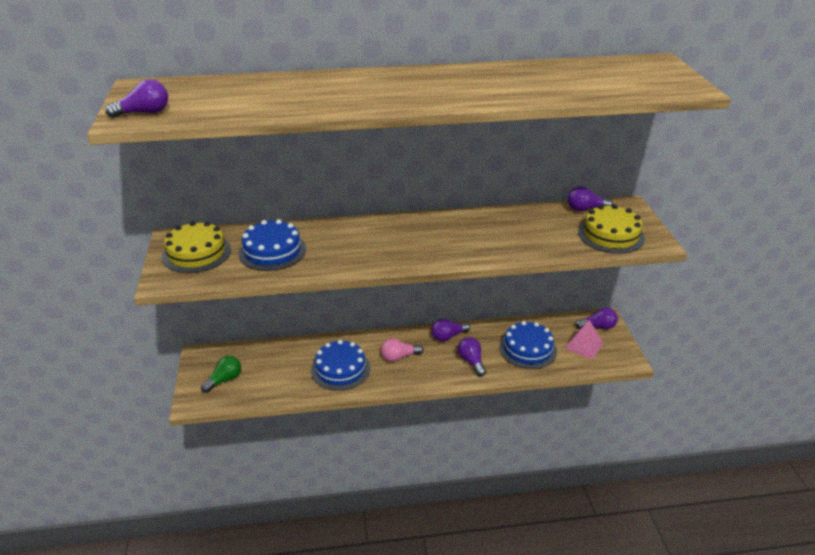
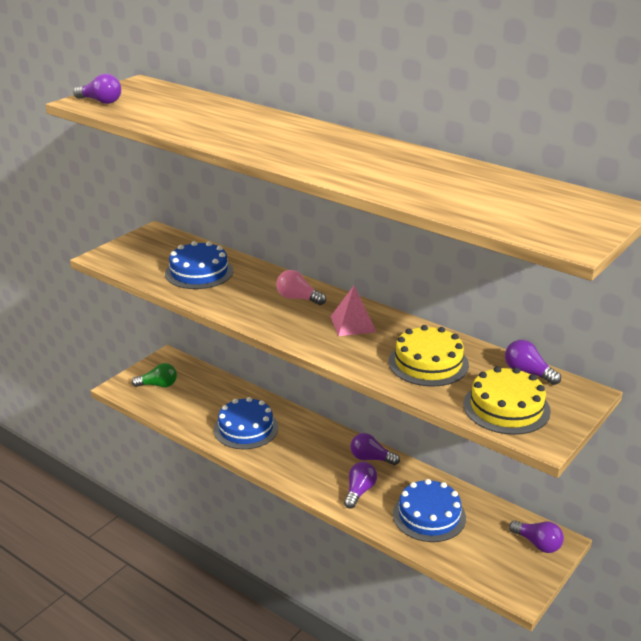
camera: 45 degrees right, 5 degrees down
(196, 253) = (151, 249): yellow cake -> yellow cake (428, 363)
(399, 357) = (304, 448): pink light bulb -> pink light bulb (298, 298)
(584, 345) = (493, 549): pink pyramid -> pink pyramid (353, 324)

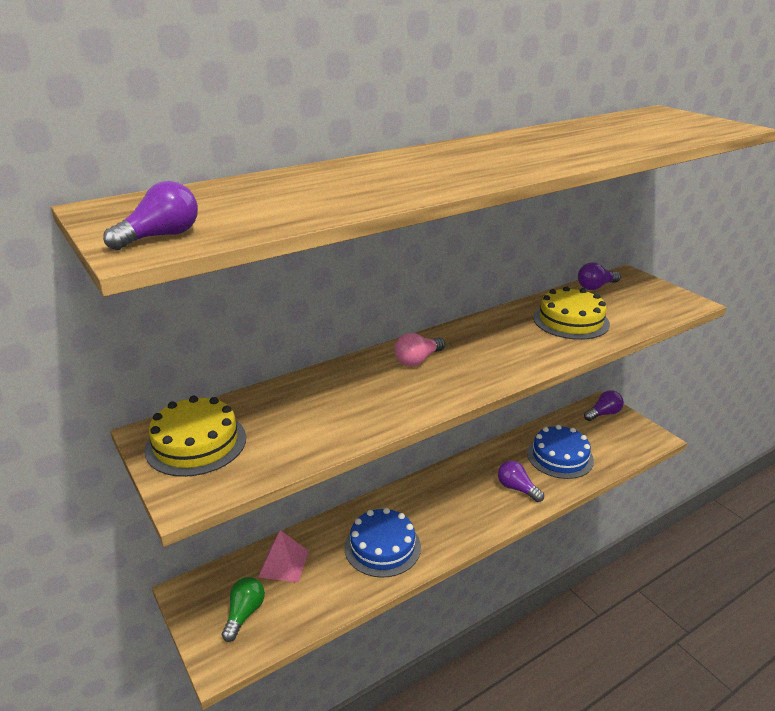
camera: 70 degrees left, 0 degrees up
(199, 272) = (307, 414): blue cake -> none
(353, 324) = (487, 341): pink pyramid -> pink pyramid (284, 563)
(371, 458) = (471, 468): purple light bulb -> none
(506, 407) = (645, 305): yellow cake -> yellow cake (196, 443)

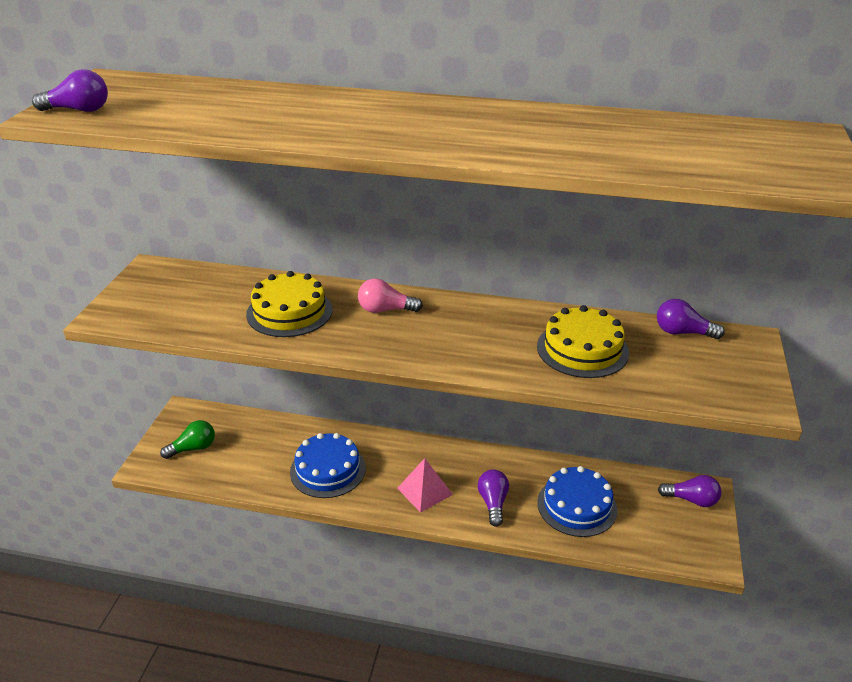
camera: 45 degrees right, 5 degrees up
(196, 443) = (160, 287): yellow cake -> yellow cake (289, 312)
(284, 563) = (255, 434): pink pyramid -> pink pyramid (424, 491)

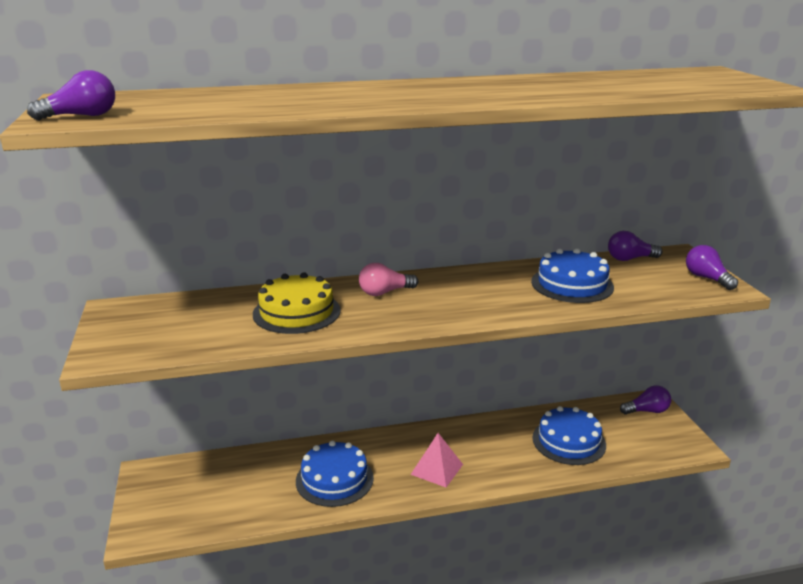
camera: 25 degrees left, 10 degrees down
(193, 448) = (180, 502): green light bulb -> none
(493, 503) = (502, 460): purple light bulb -> purple light bulb (707, 278)
(582, 349) = (572, 284): yellow cake -> blue cake

